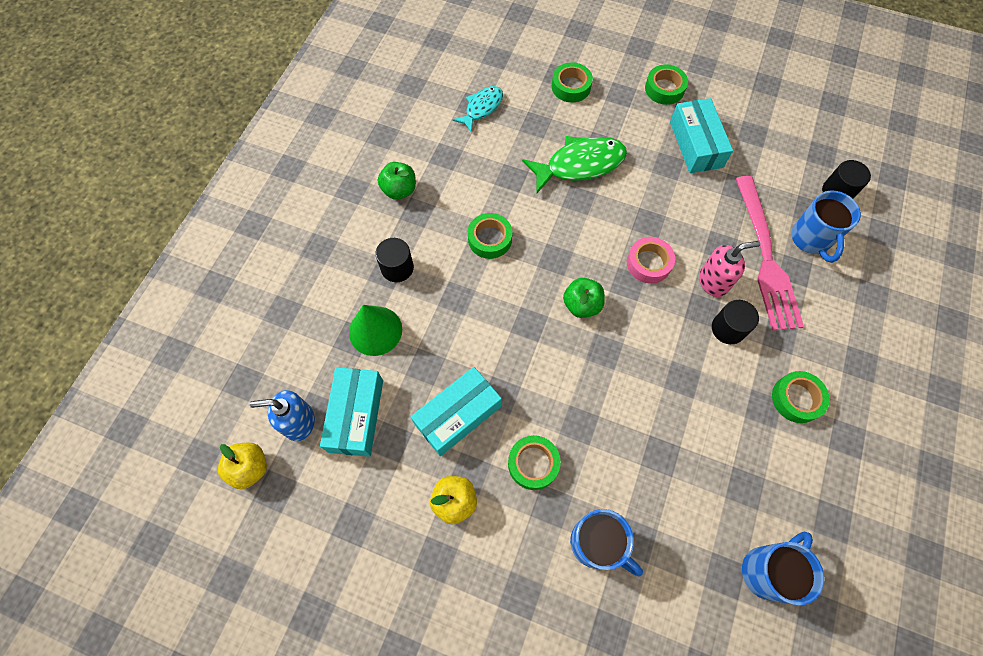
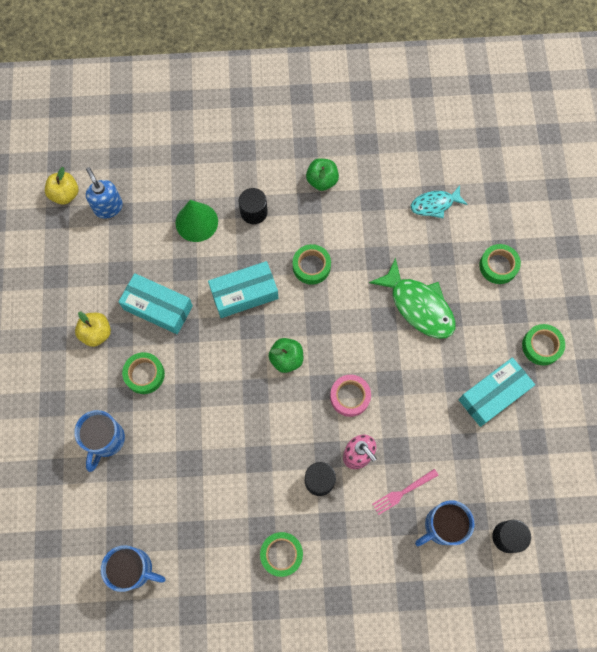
camera: 65 degrees right, 5 degrees up
(356, 415) = (128, 241): turquoise box -> turquoise box (244, 293)
(482, 108) = (434, 204): turquoise fish -> turquoise fish turned 150 degrees clockwise
(766, 259) = (402, 492): pink fork -> pink fork, size x0.45

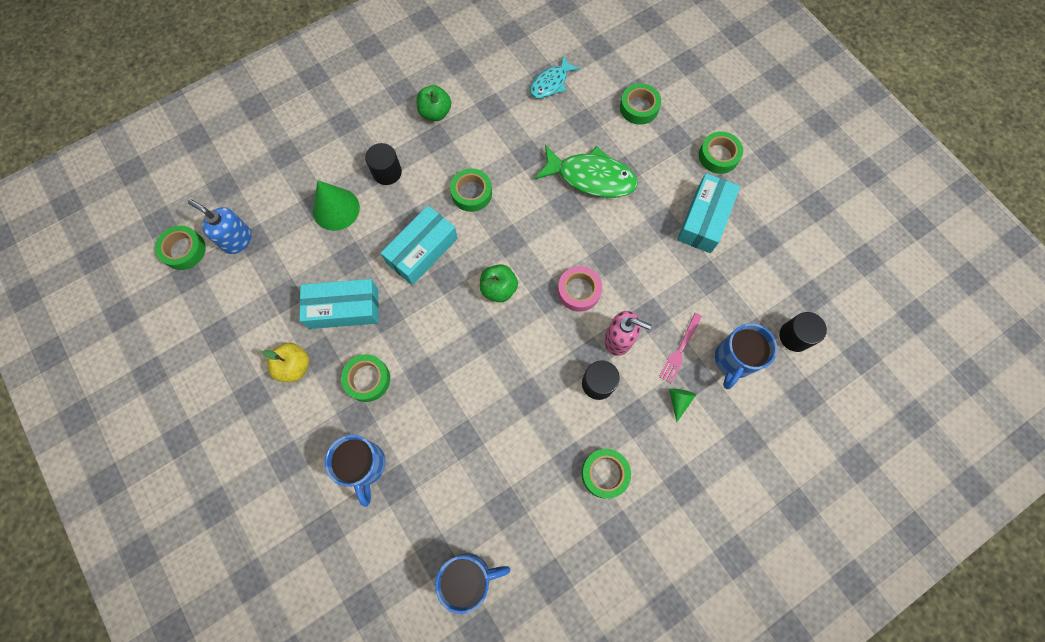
camera: 30 degrees left, 0 degrees up
(65, 194) = (184, 250): yellow apple -> green tape
(375, 532) = (678, 401): none -> green cone

